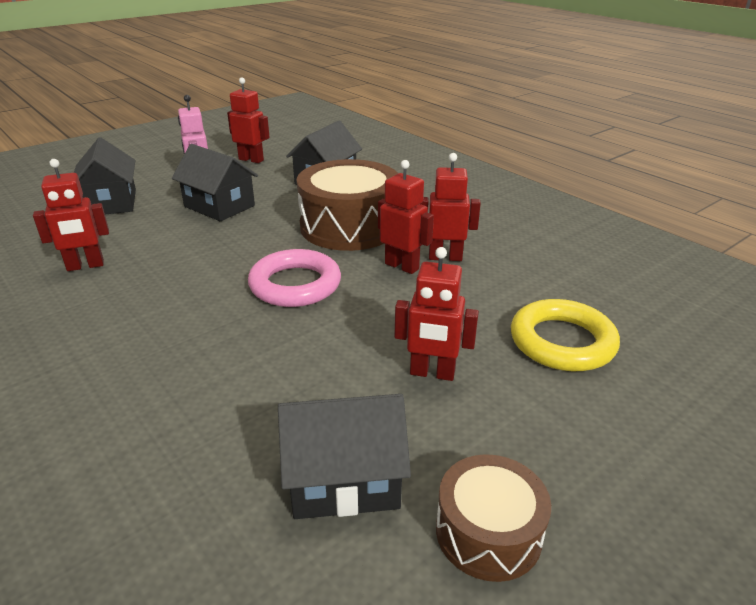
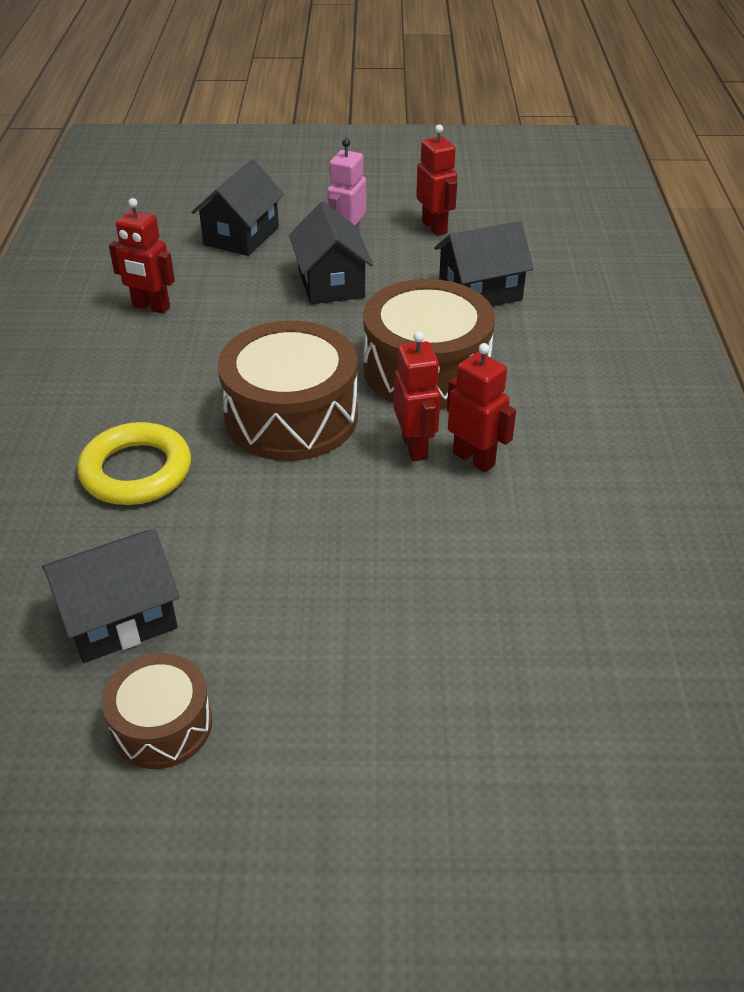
camera: 40 degrees right, 10 degrees up
(295, 285) = (291, 416): pink ring -> brown drum
(344, 479) = (119, 617): black house -> black house turned 60 degrees counterclockwise
(432, 373) = (292, 575): red robot -> none
(562, 342) = (454, 619): yellow ring -> yellow ring (136, 471)

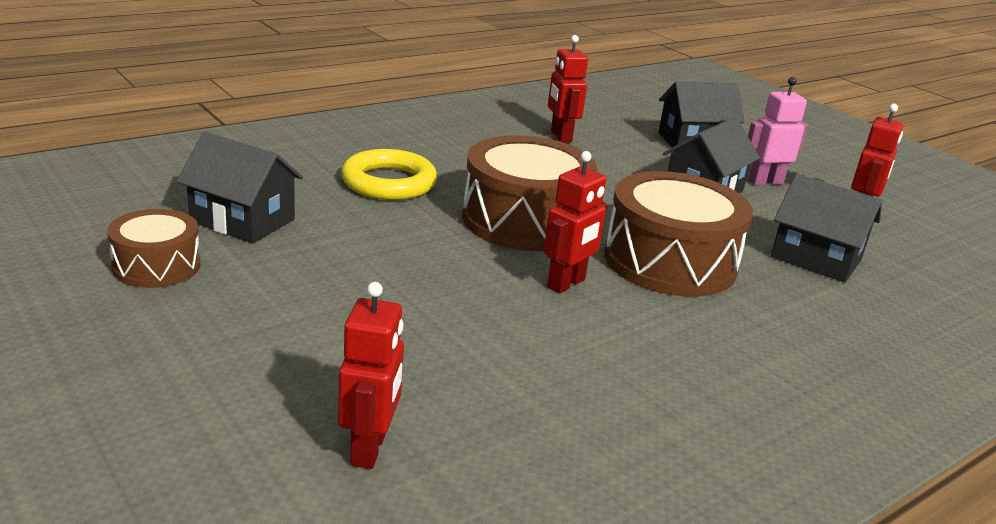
camera: 50 degrees right, 15 degrees down
(474, 459) = (592, 317): red robot -> red robot (369, 448)

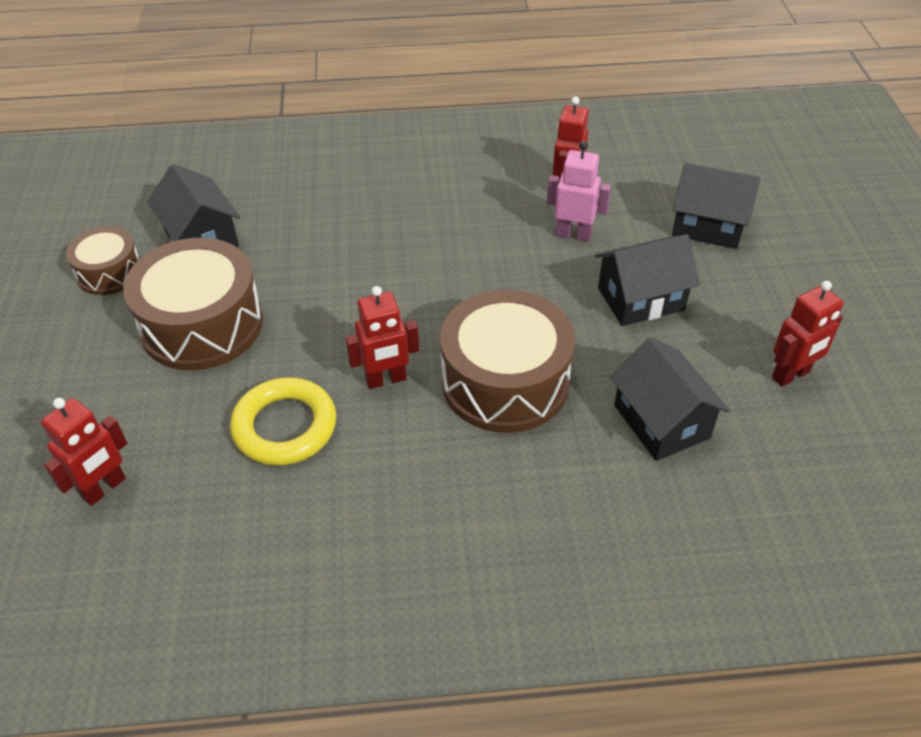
camera: 35 degrees right, 20 degrees up
(389, 182) = (348, 219): yellow ring -> yellow ring (285, 427)
(524, 220) = (422, 295): brown drum -> brown drum (202, 325)
(765, 182) = (726, 303): pink robot -> pink robot (573, 234)

